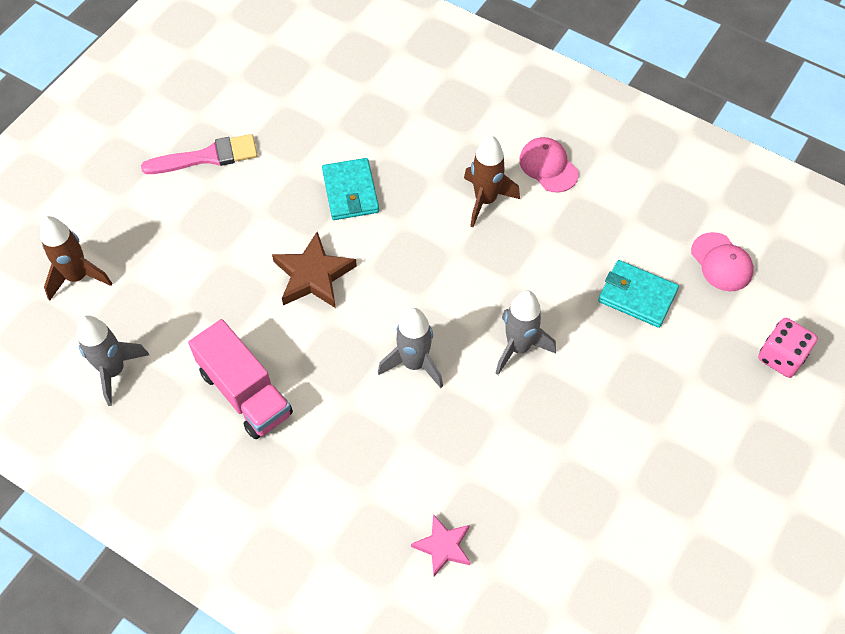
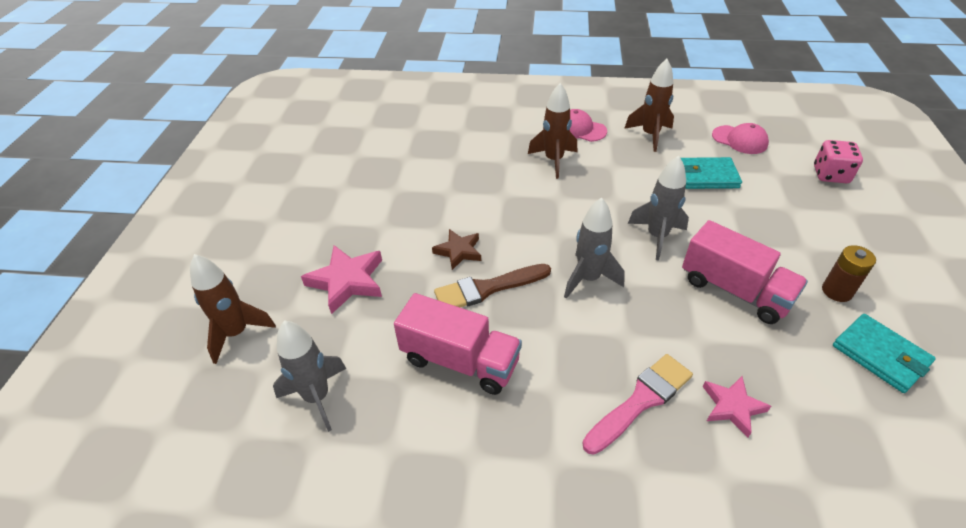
camera: 25 degrees left, 15 degrees down
(194, 263) = (347, 281): none -> pink star
(207, 157) = (314, 206): pink brush -> pink brush (641, 400)
(313, 275) = (459, 251): brown star -> brown star, size x0.64
(313, 330) = (487, 288): none -> brown brush
(350, 192) = (449, 189): turquoise wallet -> turquoise wallet (880, 355)
(544, 442) = (734, 290): none -> pink truck
(621, 210) = (650, 135): none -> brown rocket
(644, 491) = (837, 291): none -> brown battery

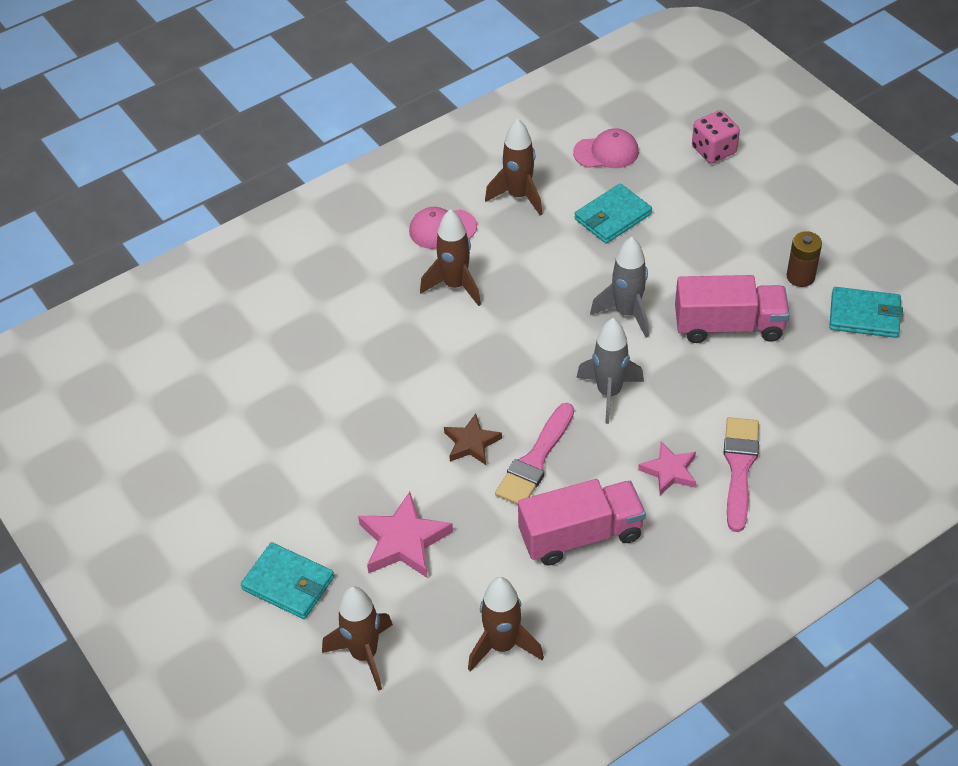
camera: 40 degrees left, 5 degrees up
(258, 259) = (288, 583): none -> turquoise wallet
(317, 397) = (502, 645): grey rocket -> brown rocket
(487, 288) = (535, 460): brown brush -> pink brush
(732, 407) = (801, 427): pink star -> pink star (669, 471)

